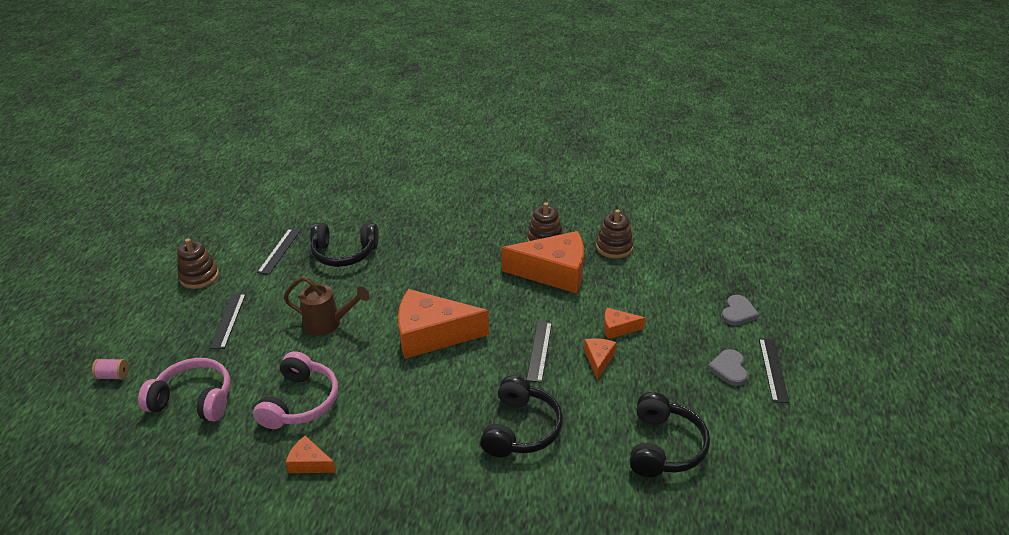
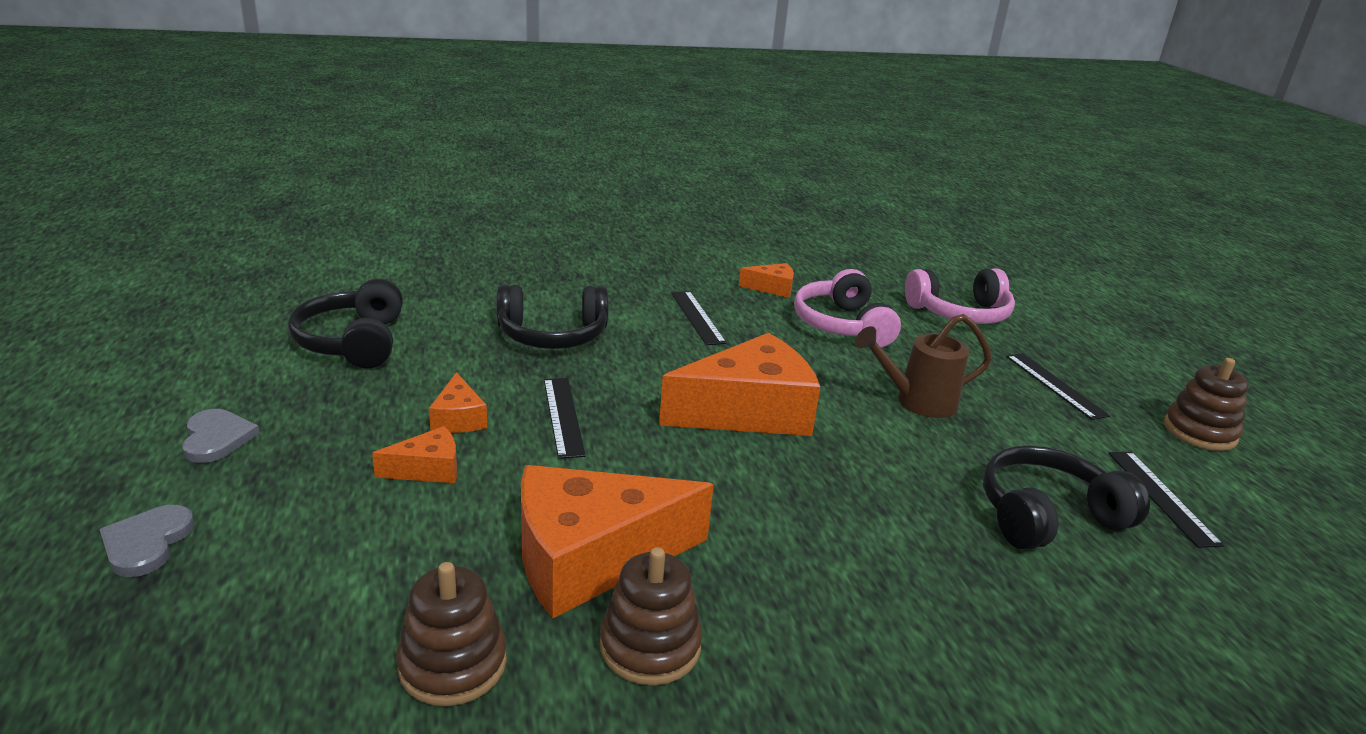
camera: 155 degrees right, 10 degrees down
(113, 376) = (1078, 319): pink spool -> none
(521, 429) = (552, 335): black headphones -> black headphones turned 90 degrees counterclockwise
(773, 369) = (127, 449): black ruler -> black ruler (697, 317)

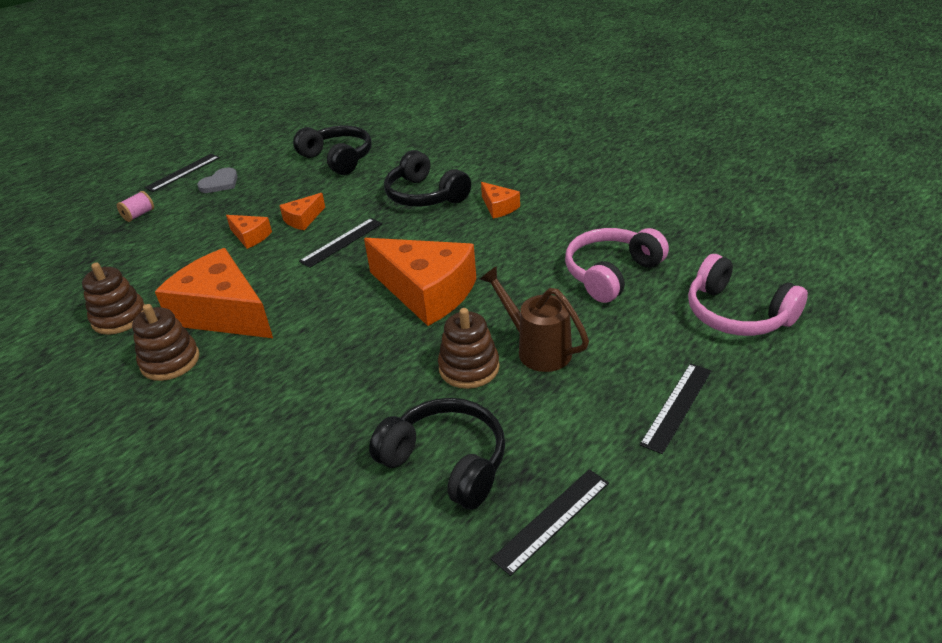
camera: 60 degrees right, 10 degrees up
(147, 543) = (139, 215): grey heart -> pink spool
(353, 342) = (338, 159): black headphones -> black headphones turned 90 degrees clockwise
(697, 317) = (525, 221): black ruler -> black ruler (183, 172)
(772, 288) = (622, 224): orange cheese -> orange cheese (499, 207)
(1199, 432) = (718, 521): brown stacking toy -> brown stacking toy (469, 368)

